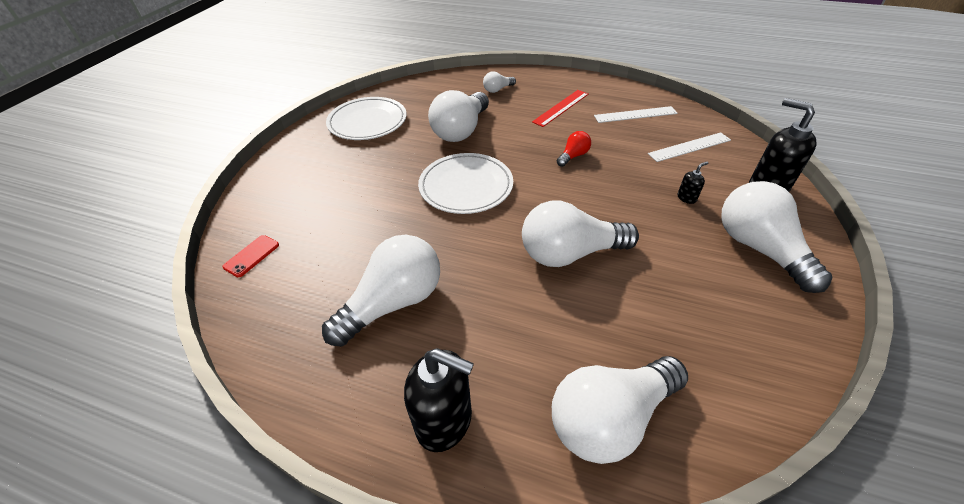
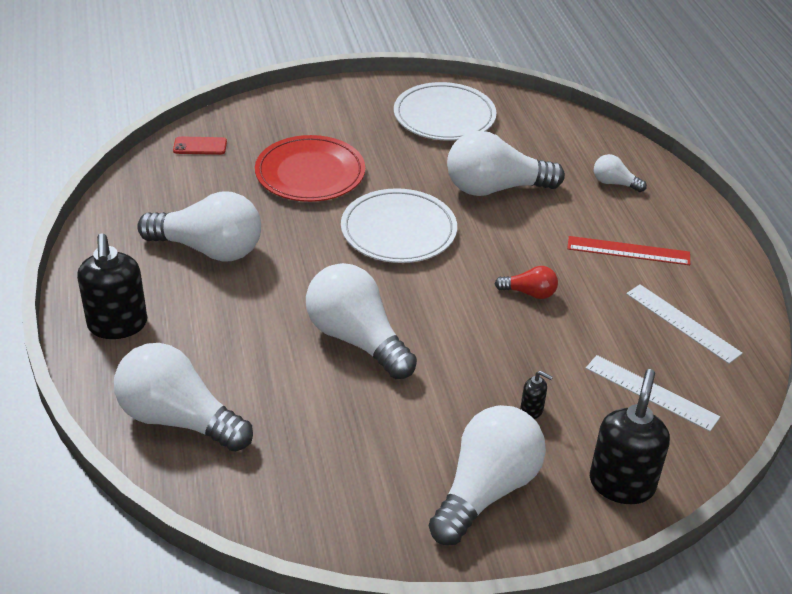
camera: 55 degrees right, 5 degrees down
(359, 205) = (310, 173): none -> red plate

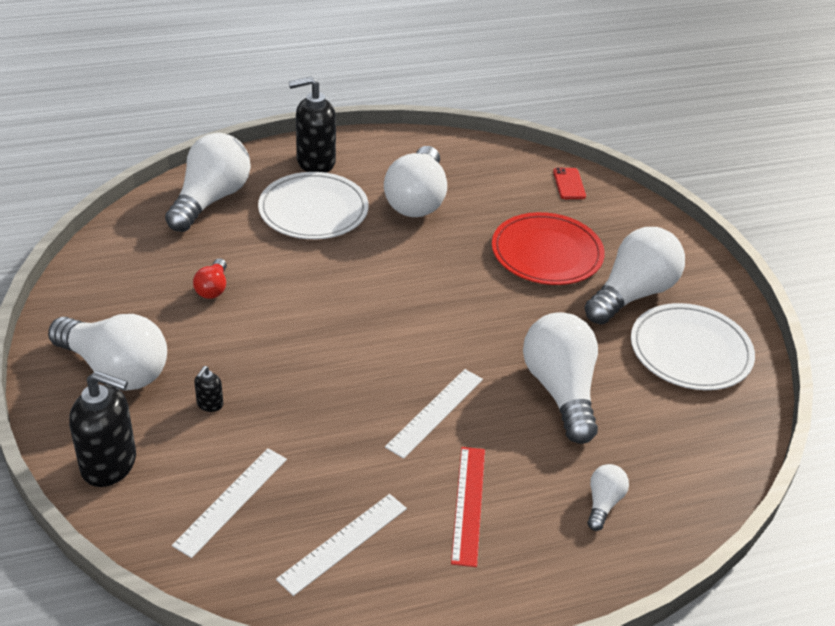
camera: 85 degrees right, 0 degrees up
(356, 339) = (305, 290): white light bulb -> white light bulb (632, 294)
(398, 230) = (467, 315): white plate -> white plate (313, 210)
(527, 261) = (435, 412): none -> white ruler
(529, 293) = (381, 411): red light bulb -> red light bulb (213, 288)

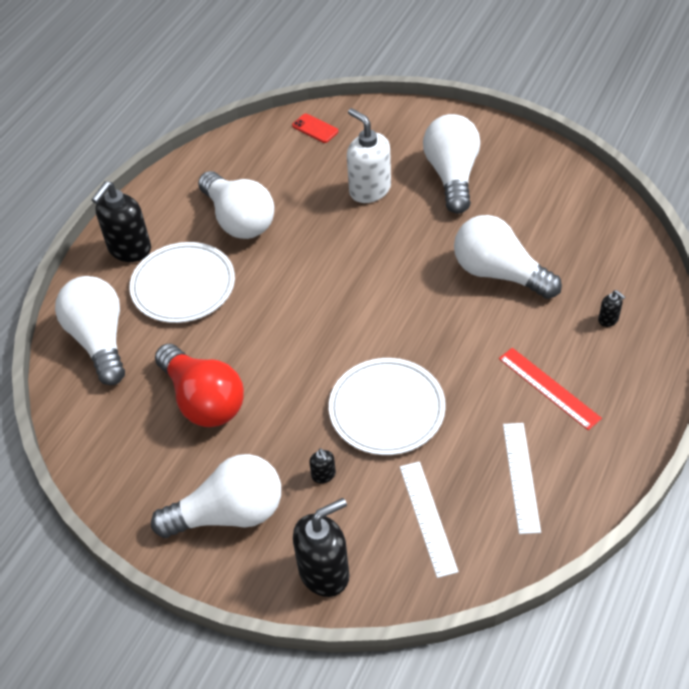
camera: 40 degrees left, 10 degrees up
(213, 288) = (203, 400): red light bulb -> red light bulb, size x2.13
(435, 412) = (455, 351): white ruler -> none
(547, 253) = (369, 189): red plate -> white soap dispenser
(603, 503) = (608, 319): white light bulb -> black soap dispenser
(690, 351) = (528, 185): white plate -> white plate (387, 409)

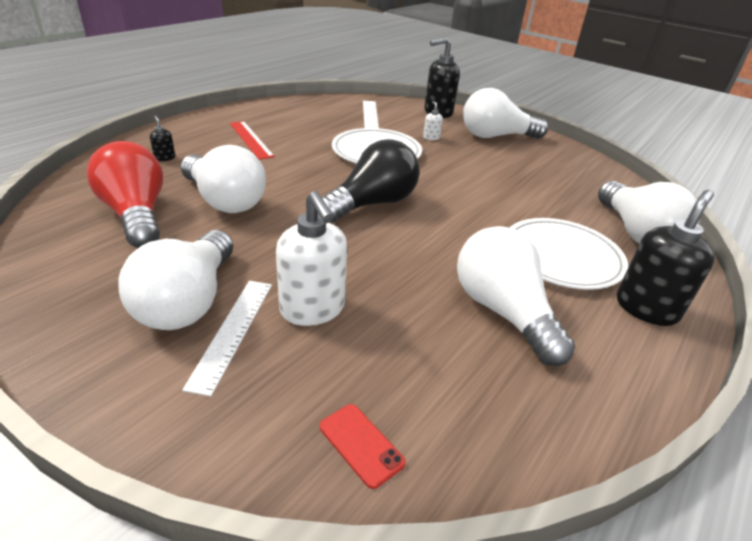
camera: 175 degrees left, 15 degrees down
(203, 400) = (522, 181): red light bulb -> red light bulb (136, 215)
(323, 475) = (431, 137): black soap dispenser -> white soap dispenser
(362, 308) = (372, 204): none -> black light bulb
(521, 476) = (303, 116): white ruler -> white ruler (232, 332)

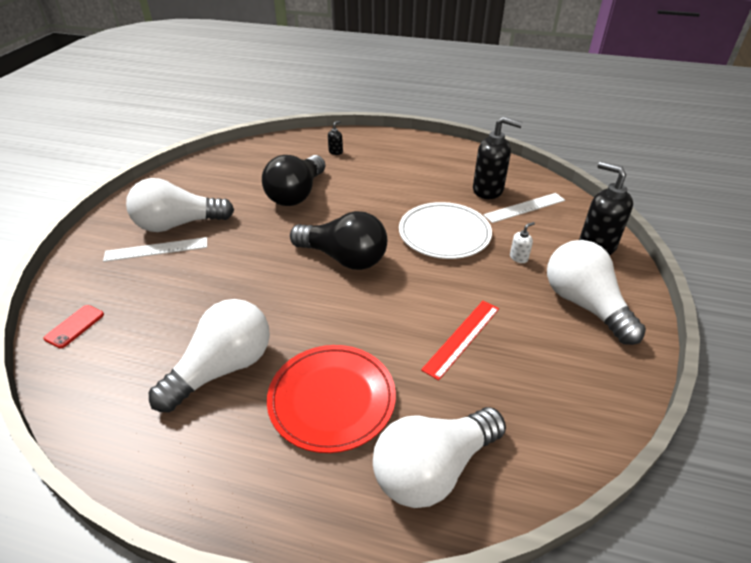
camera: 70 degrees right, 5 degrees up
(136, 215) = (256, 173): red light bulb -> none
(224, 200) = (296, 194): white light bulb -> black light bulb
(250, 139) = (399, 170): red ruler -> red ruler (462, 338)
(313, 309) = (188, 272): white soap dispenser -> none
(561, 257) = (332, 399): white plate -> red plate
(646, 308) = (272, 479): black soap dispenser -> black soap dispenser (488, 190)

